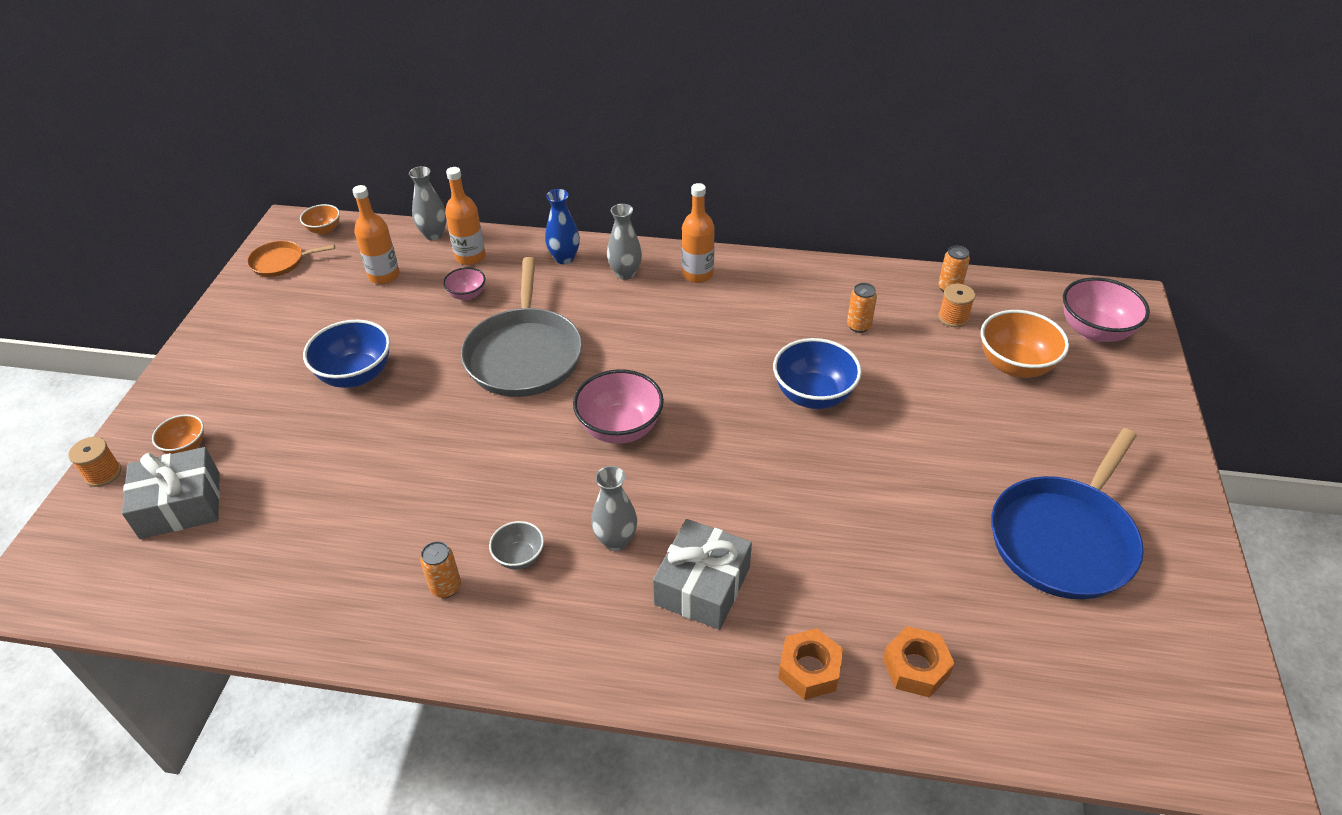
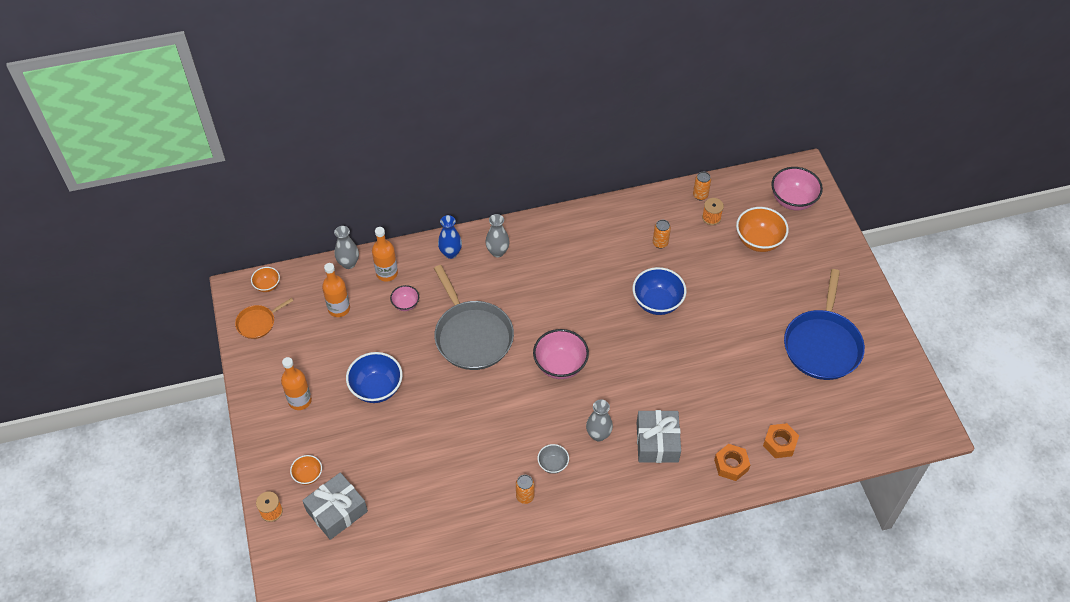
camera: 25 degrees left, 10 degrees up
(697, 274) = (544, 237): orange bottle -> orange bottle (300, 400)

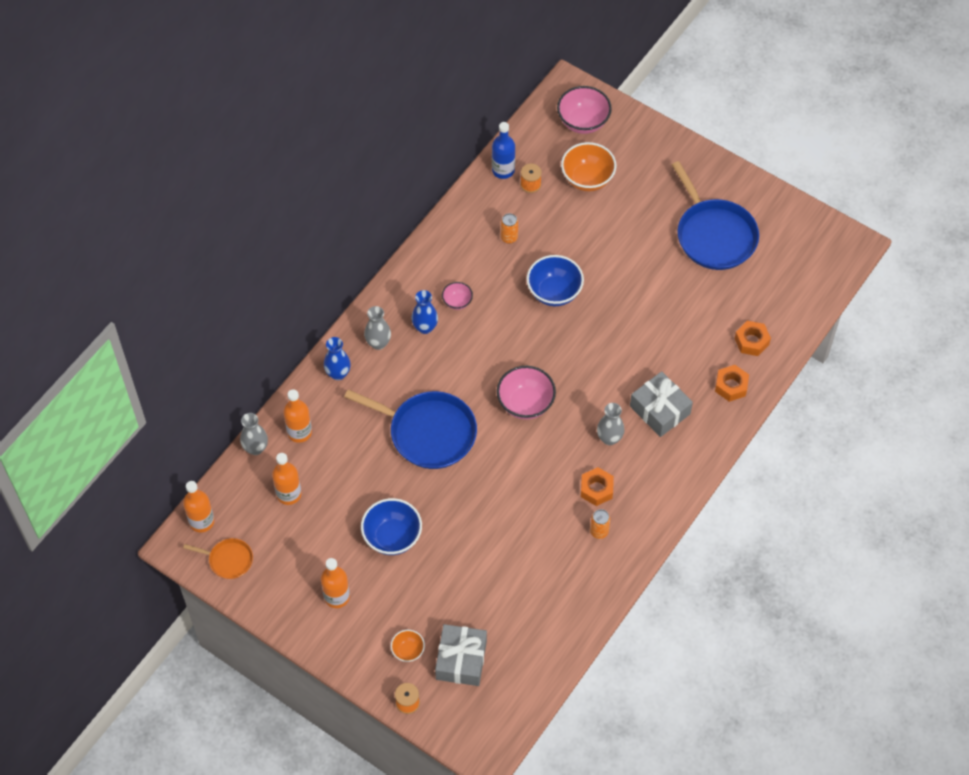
camera: 40 degrees left, 5 degrees up
(258, 323) = (228, 560): orange pan -> orange pan turned 90 degrees counterclockwise
(267, 285) = (202, 521): orange bowl -> orange bottle
(405, 304) = (344, 447): pink bowl -> pink bowl (457, 302)
(472, 335) = (428, 432): grey pan -> blue pan
(540, 263) = (425, 327): none -> blue vase
(553, 464) = (596, 489): grey bowl -> orange nut
(700, 195) = (503, 170): orange can -> blue bottle

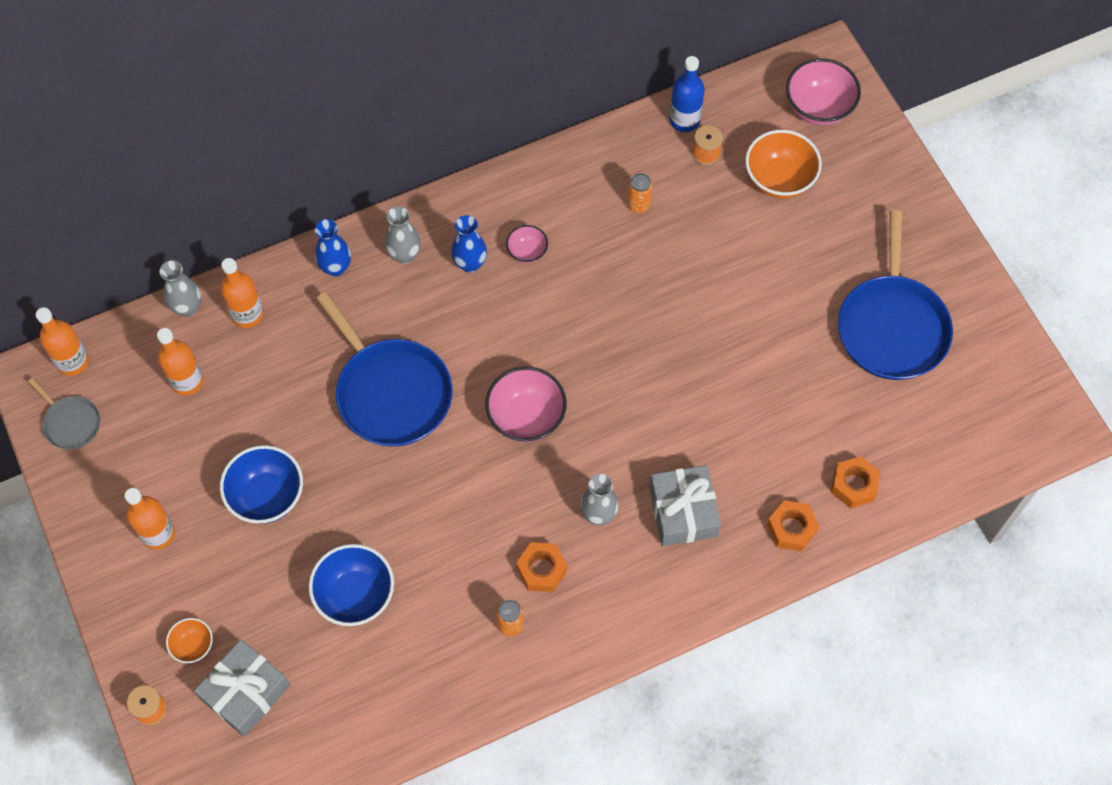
camera: 30 degrees right, 5 degrees up
(228, 560) = (71, 423): orange pan -> grey pan
(554, 292) = (649, 298): blue bowl -> blue bowl (355, 595)

